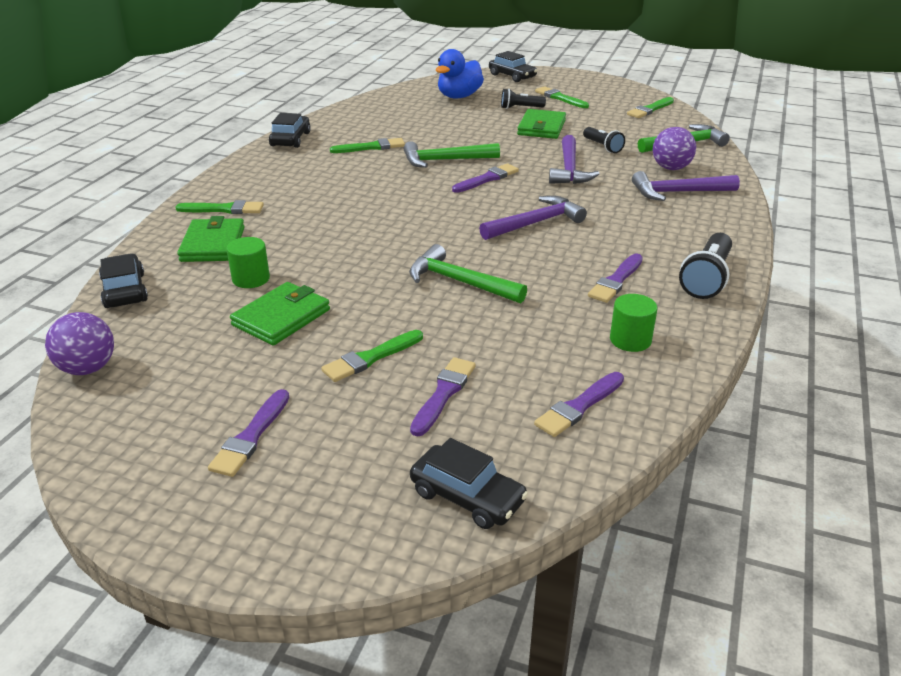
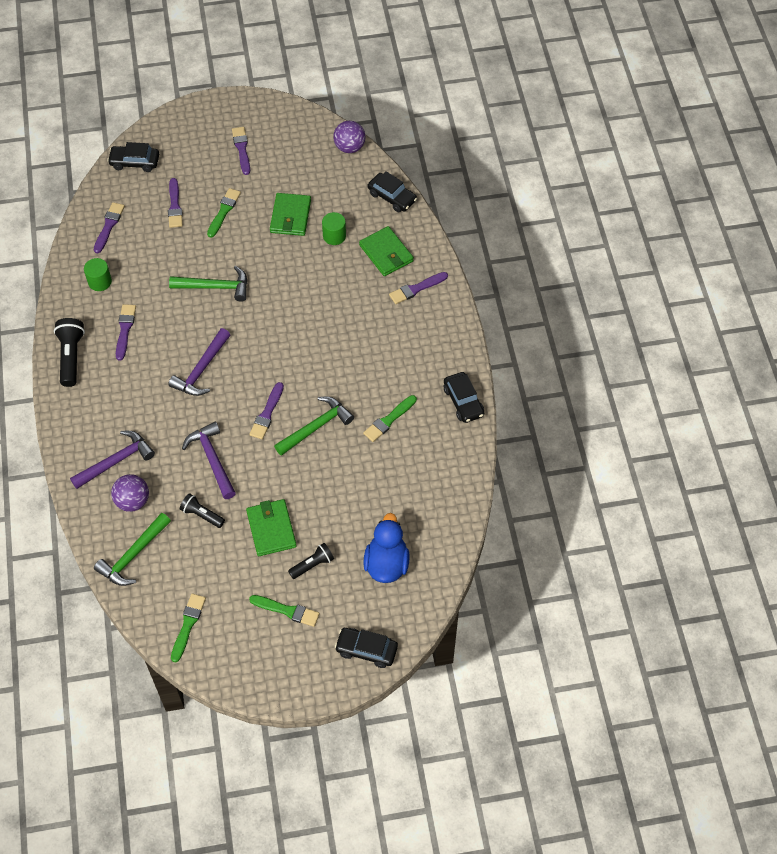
camera: 150 degrees right, 25 degrees up
(224, 209) = (416, 289): green brush -> purple brush

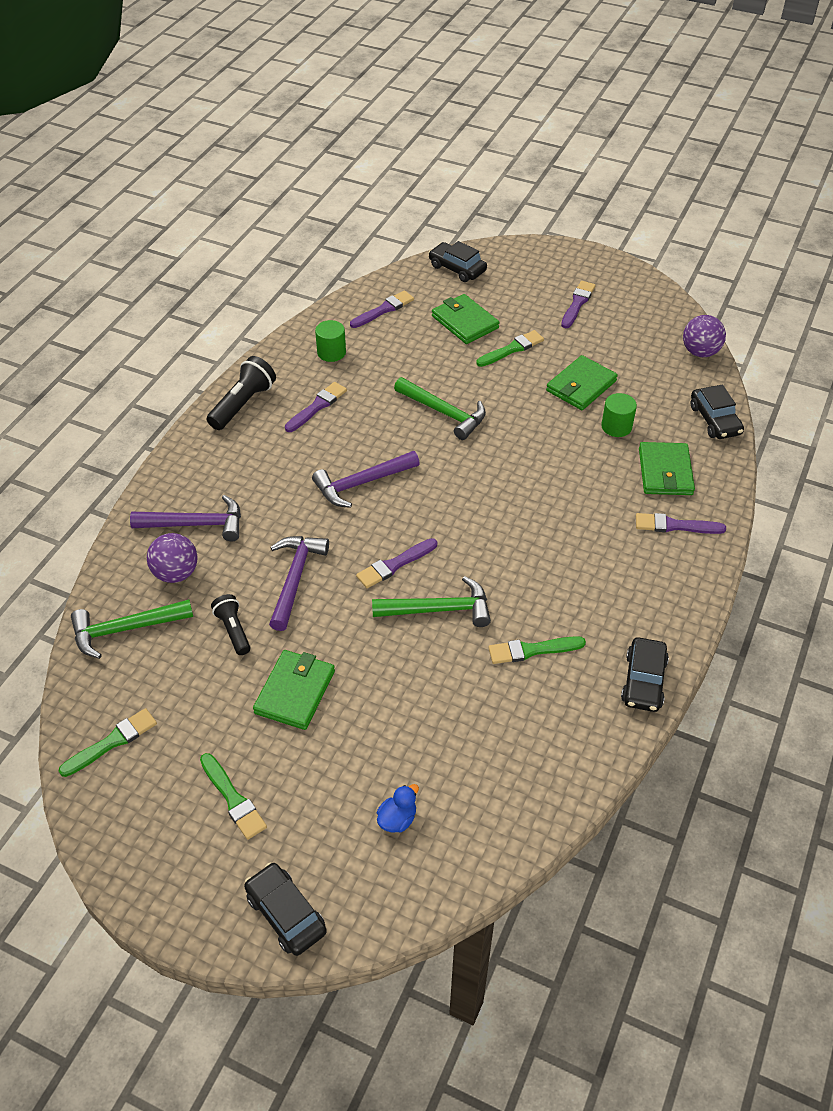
camera: 35 degrees right, 10 degrees down
(175, 206) = (465, 322): purple brush -> green wallet
(312, 565) = (307, 763): black flashlight -> none
(386, 563) = (397, 819): blue duck -> blue duck, size x0.51

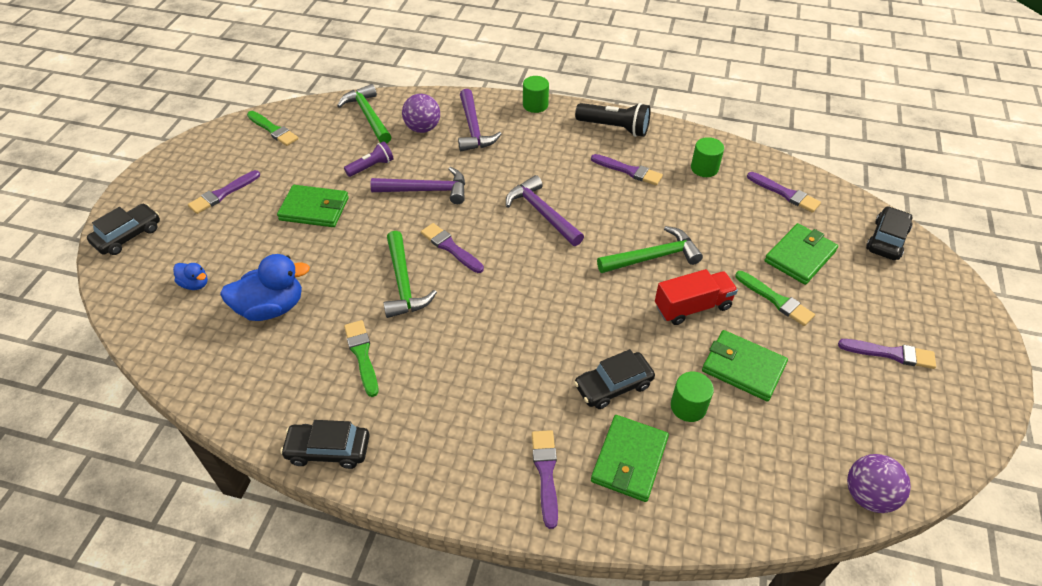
camera: 80 degrees right, 0 degrees up
(174, 463) = (535, 105): none -> green cylinder
(233, 630) = (371, 167): black flashlight -> purple flashlight
(233, 799) = (223, 194): green brush -> purple brush
(444, 413) = (653, 257): green hammer -> green hammer turned 135 degrees counterclockwise
(451, 734) = (271, 307): none -> blue duck
(510, 401) = (692, 307): none -> red truck
(665, 472) = (629, 460): green wallet -> green wallet turned 60 degrees counterclockwise
(715, 420) = (741, 515): black car -> black car (613, 386)

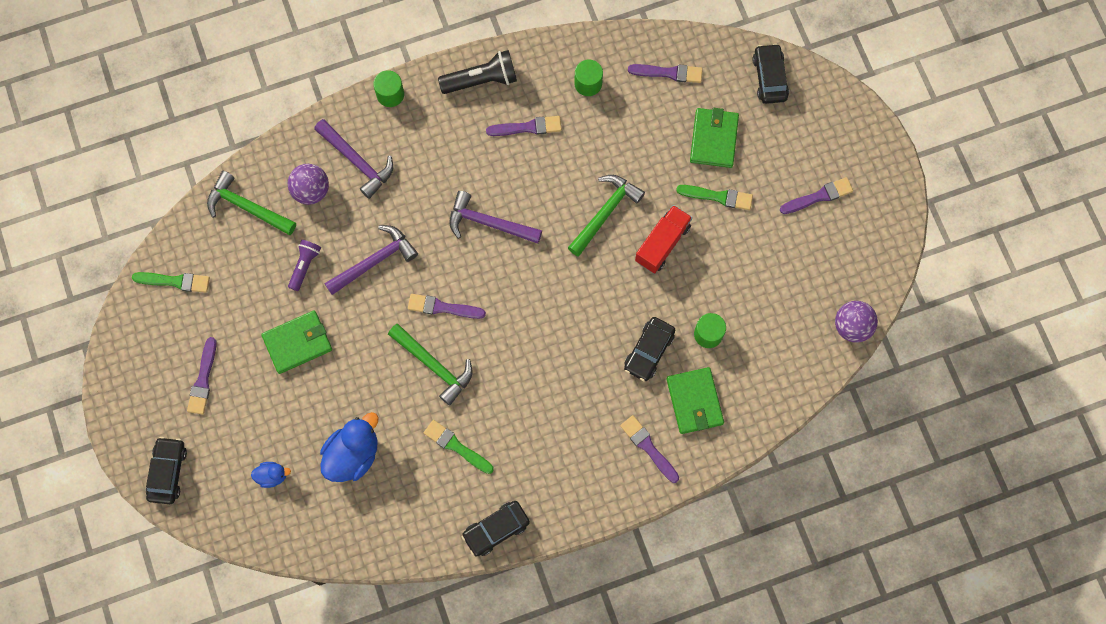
camera: 35 degrees left, 25 degrees up
(743, 367) = (726, 276): green wallet -> none

